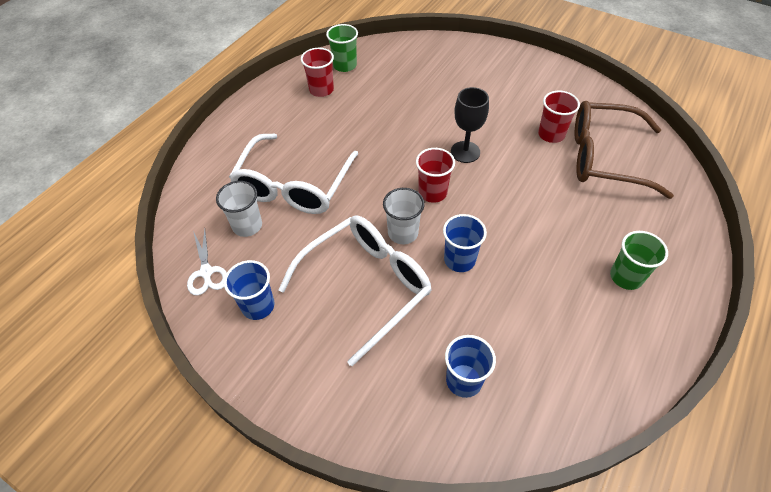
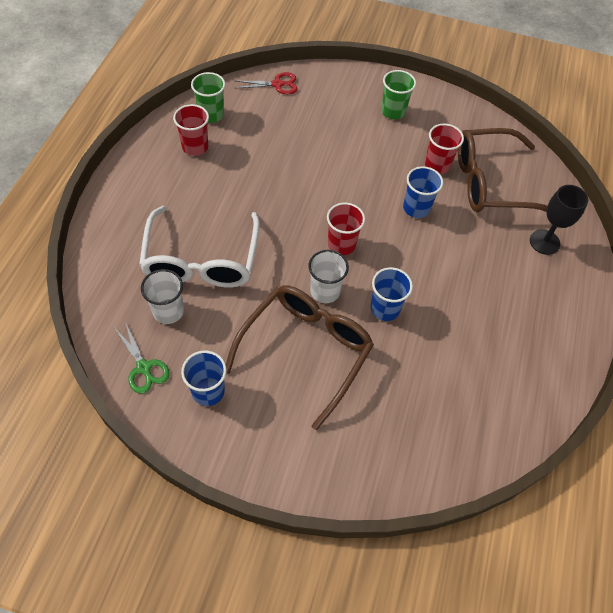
camera: 20 degrees left, 5 degrees up
(206, 272) = (143, 367): white scissors -> green scissors
(366, 286) = (306, 351): white glasses -> brown glasses
(413, 48) = (277, 84): none -> red scissors
(464, 380) = (418, 421): blue cup -> blue cup (416, 208)
(465, 152) = (361, 196): black goblet -> black goblet (544, 242)
(626, 277) = (532, 297): green cup -> green cup (393, 111)

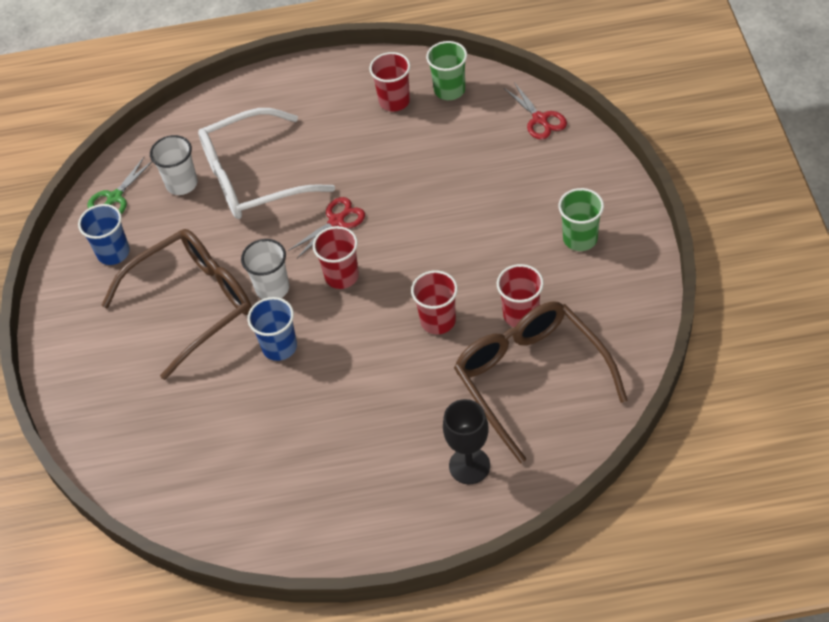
camera: 75 degrees right, 5 degrees down
(286, 226) = (336, 221): none -> red scissors
(306, 351) = (193, 304): brown glasses -> brown glasses turned 45 degrees counterclockwise
(416, 208) = (438, 321): blue cup -> red cup

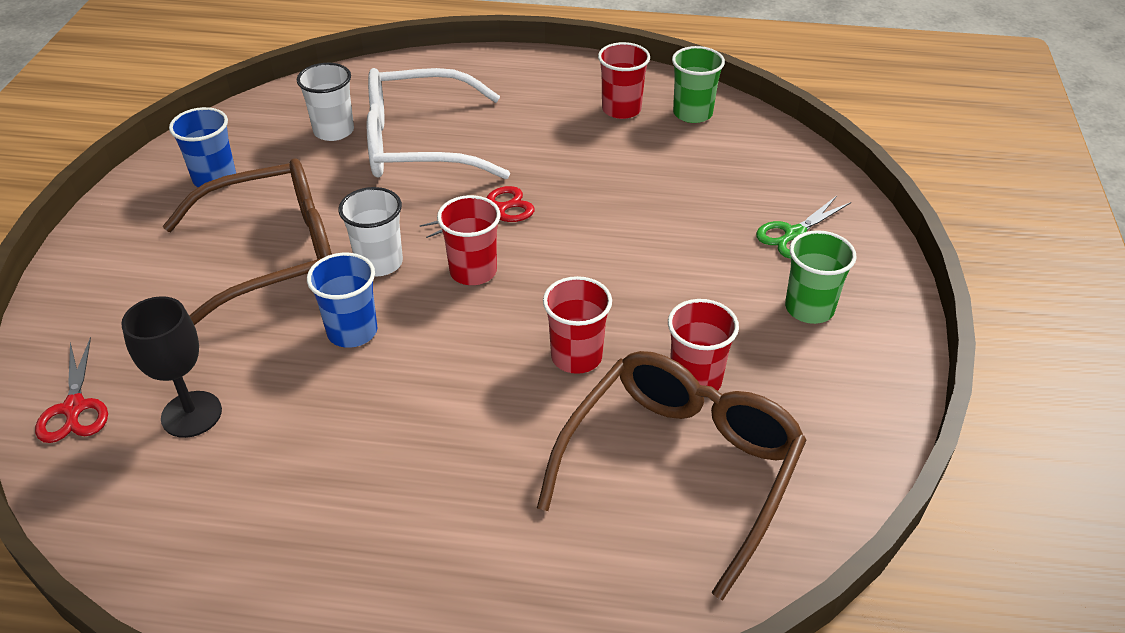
camera: 10 degrees right, 10 degrees down
(115, 197) = (251, 126): green scissors -> green scissors (794, 234)
(469, 466) = (542, 567): black goblet -> black goblet (191, 414)
(530, 378) = (680, 467): brown glasses -> brown glasses turned 45 degrees clockwise
(540, 119) = (796, 166): red scissors -> red scissors (74, 408)

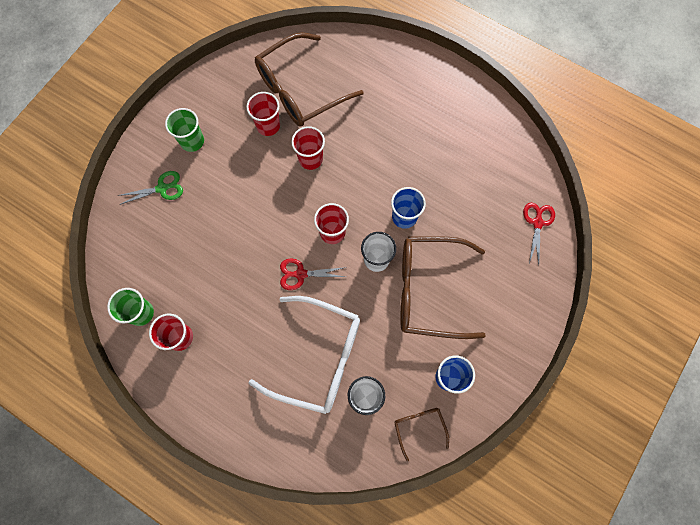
camera: 155 degrees left, 30 degrees up
(191, 414) = (486, 197): black goblet -> none
(246, 127) = (419, 427): none -> brown glasses

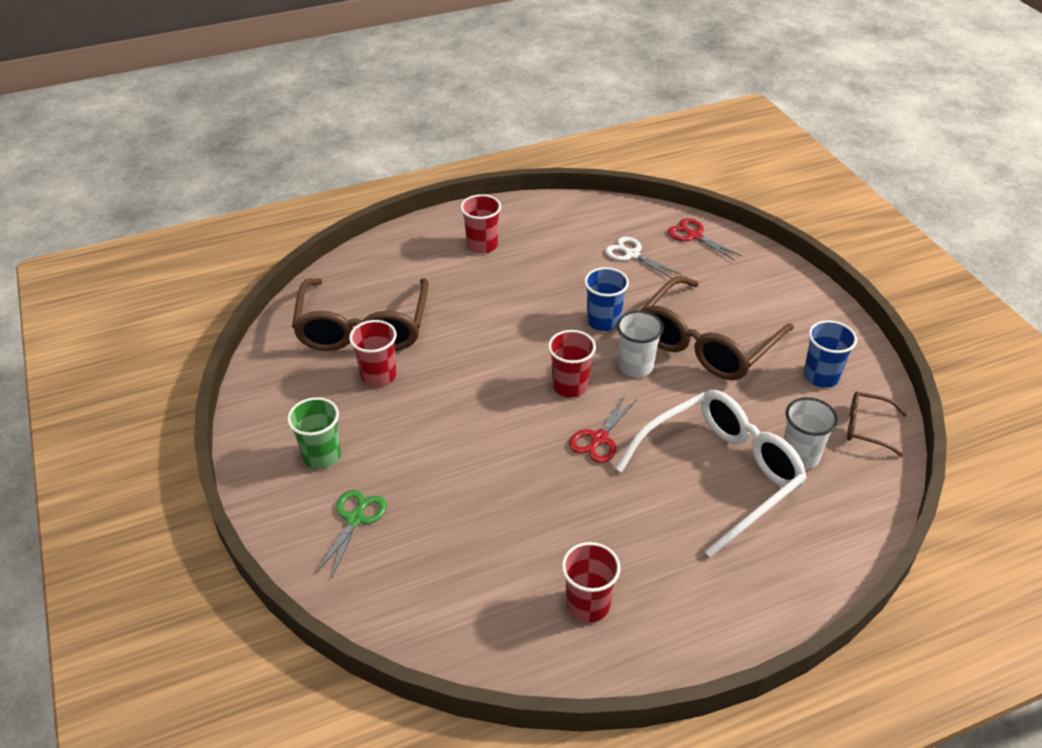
camera: 55 degrees left, 30 degrees down
(141, 313) = (515, 634): green cup -> none
(310, 159) = (460, 360): red cup -> red cup (482, 245)
(485, 195) = (632, 255): none -> white scissors

